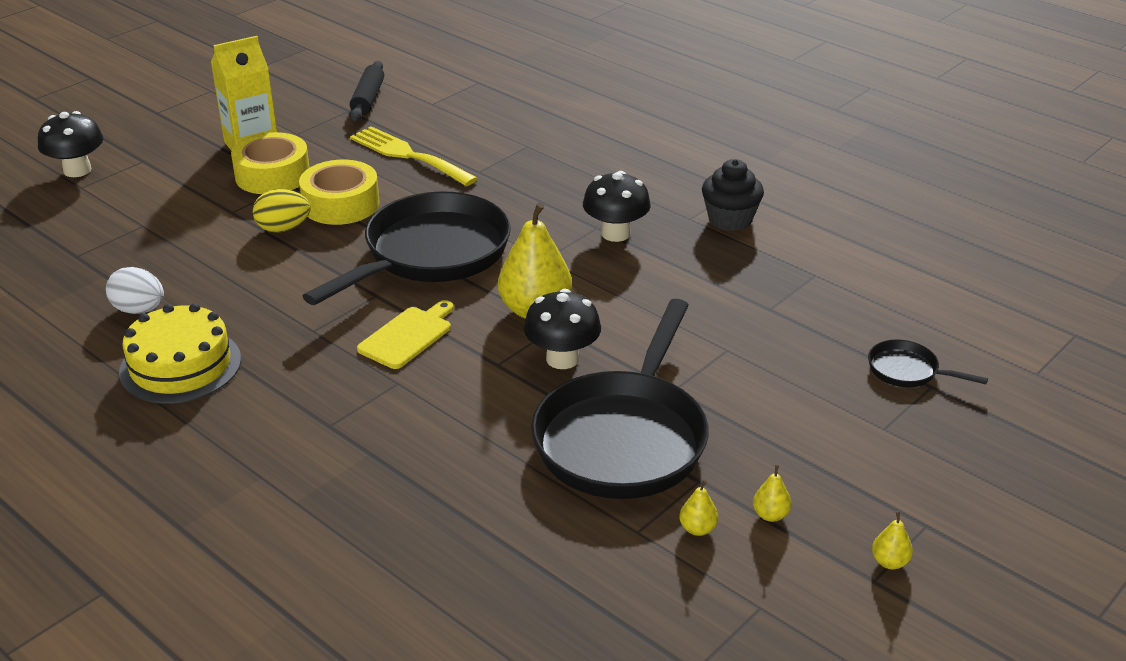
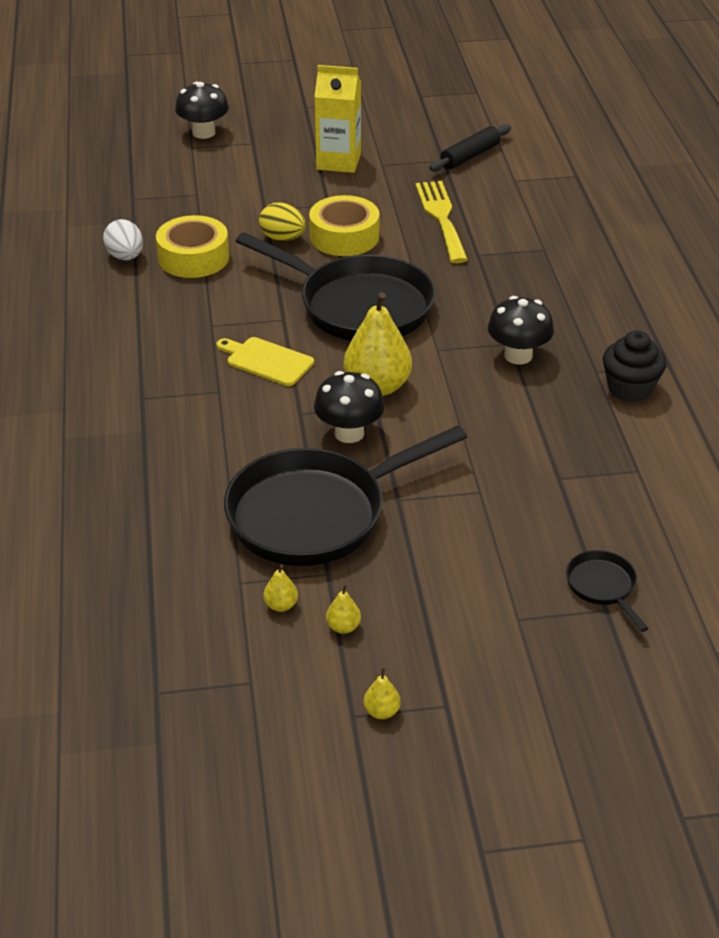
camera: 40 degrees right, 5 degrees up
(180, 365) = (105, 309): yellow cake -> none
(272, 175) = (325, 192): yellow tape -> yellow tape (193, 257)
(408, 336) = (267, 361): yellow cutting board -> yellow cutting board turned 135 degrees counterclockwise
(430, 254) = (358, 306): black pan -> black pan turned 45 degrees clockwise

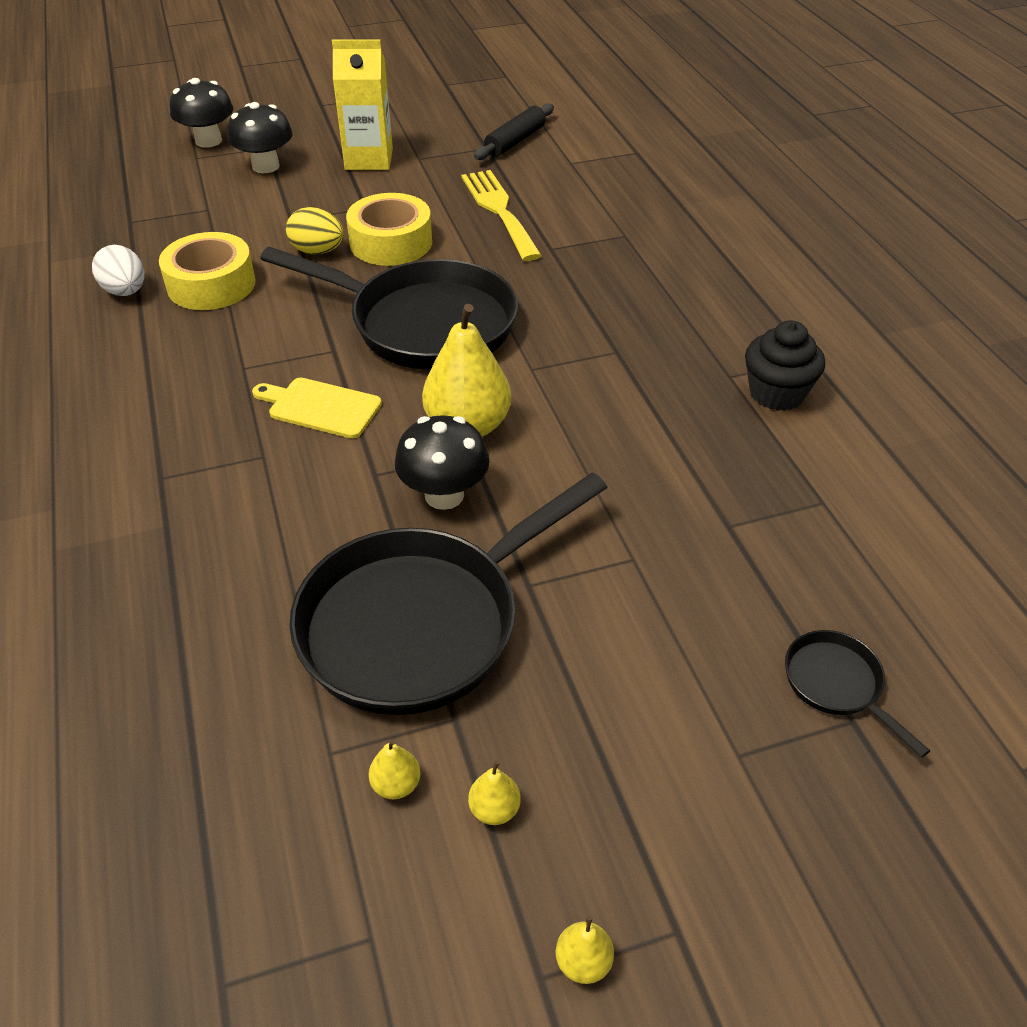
camera: 10 degrees left, 5 degrees up
(518, 355) = (631, 366): black mushroom -> black mushroom (265, 166)

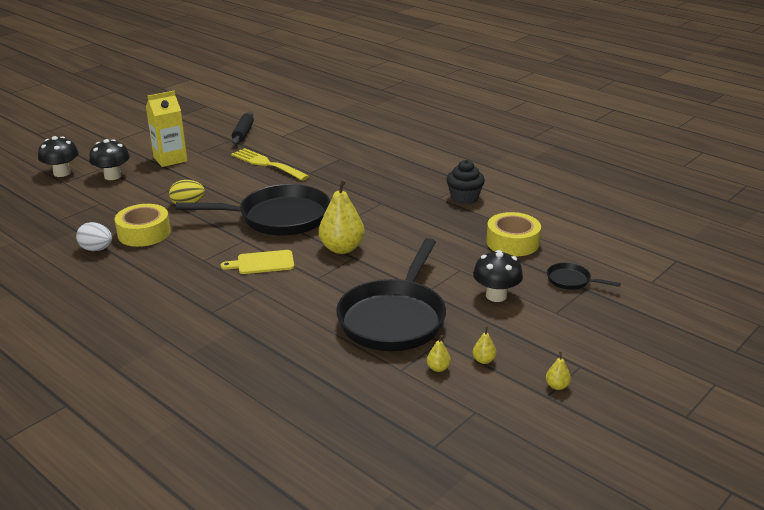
camera: 30 degrees left, 15 degrees down
(391, 242) = (224, 191): yellow tape -> yellow tape (512, 242)
(444, 495) = (357, 275): black mushroom -> black mushroom (496, 296)

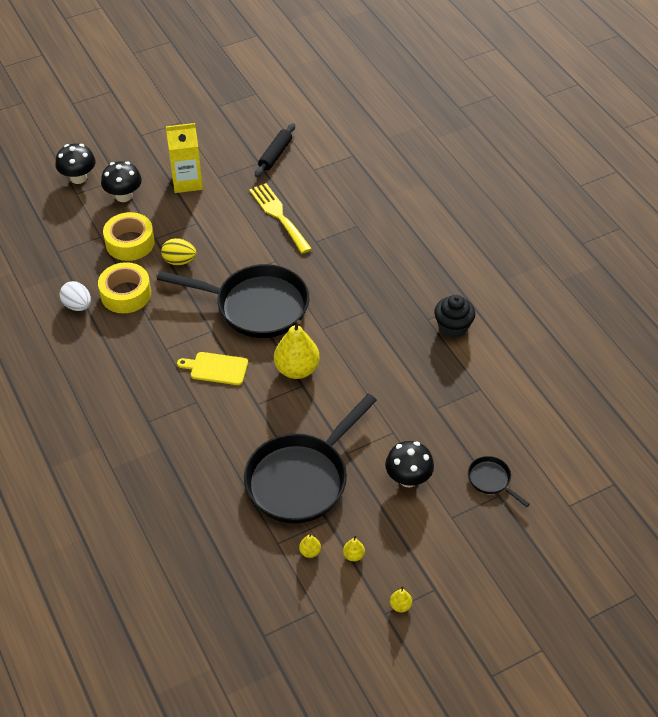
camera: 20 degrees right, 20 degrees up
(512, 242) = (465, 409): yellow tape -> yellow tape (130, 243)

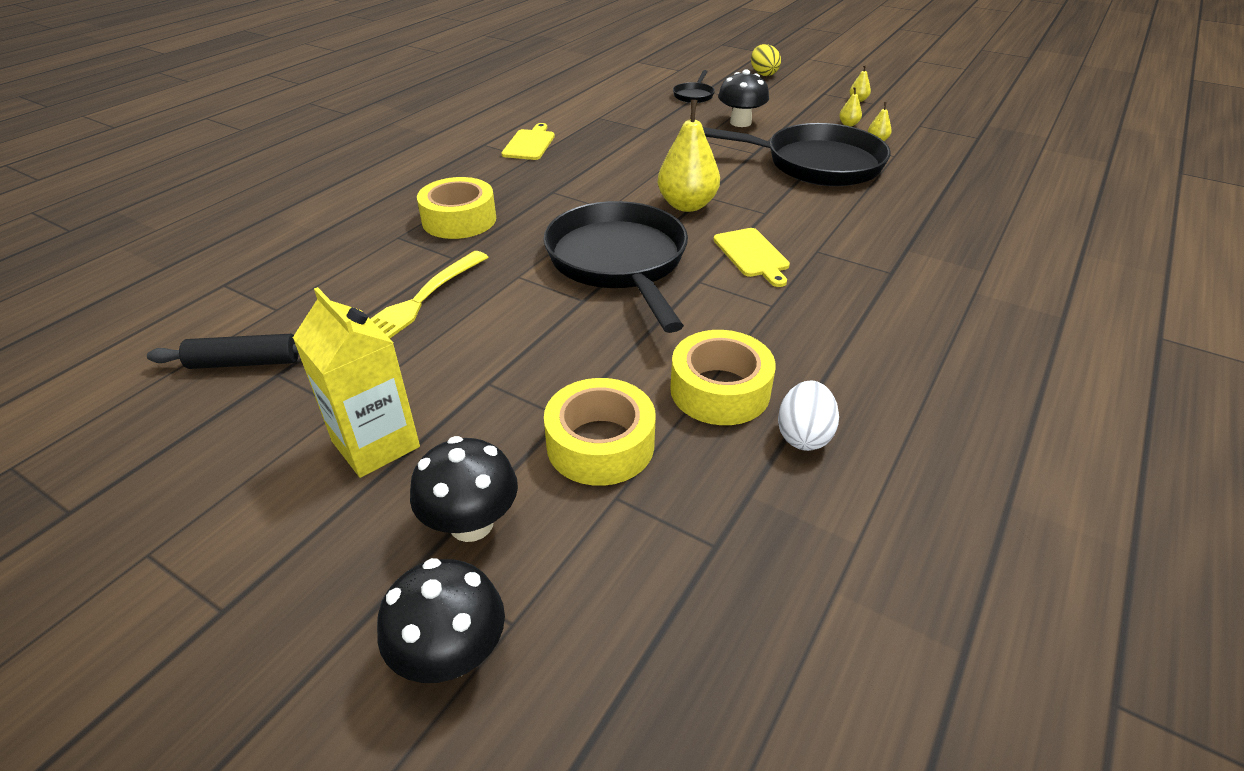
camera: 120 degrees left, 10 degrees down
(179, 261) = (594, 364): yellow egg -> yellow egg (763, 74)
(358, 256) = (459, 220): none -> yellow tape
(453, 327) = (530, 144): black cupcake -> yellow cutting board

